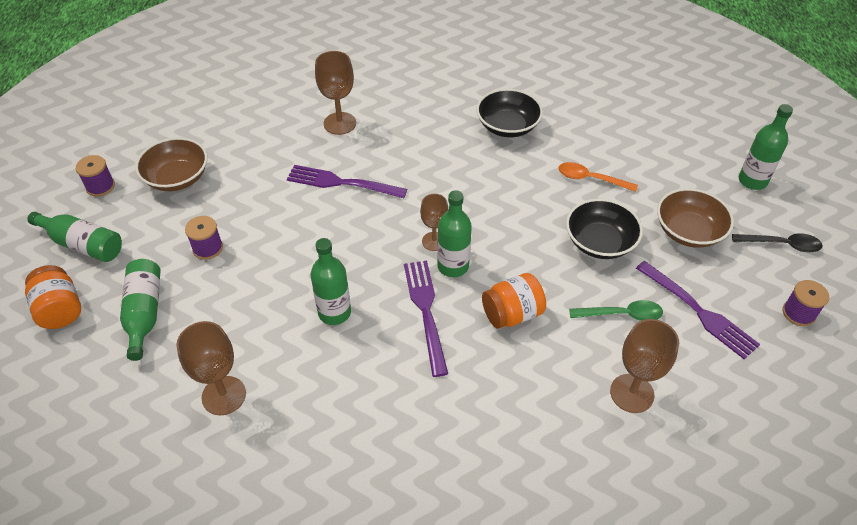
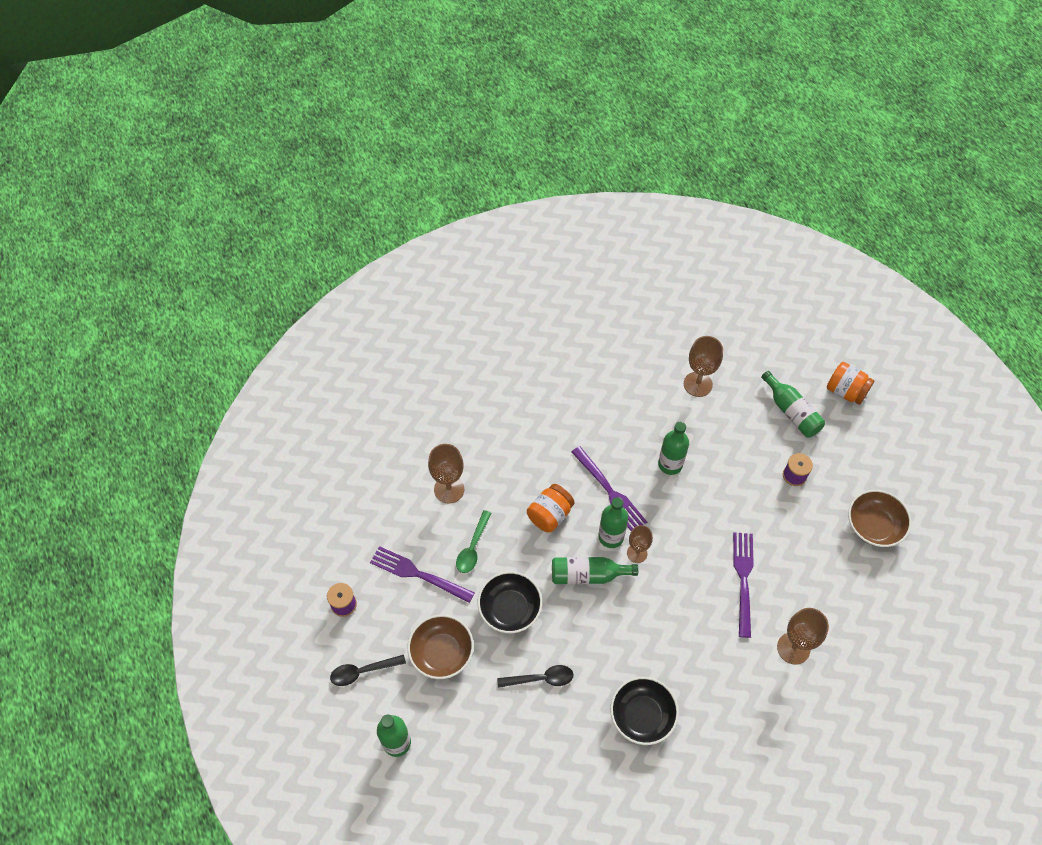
camera: 155 degrees right, 10 degrees up
(83, 244) = (881, 440): green bottle -> green bottle (587, 575)
(100, 186) = (922, 492): purple spool -> none
(342, 183) = (743, 579): purple fork -> purple fork turned 75 degrees counterclockwise
(591, 179) = (540, 679): orange spoon -> black spoon
(621, 314) = (473, 547): green spoon -> green spoon turned 45 degrees counterclockwise

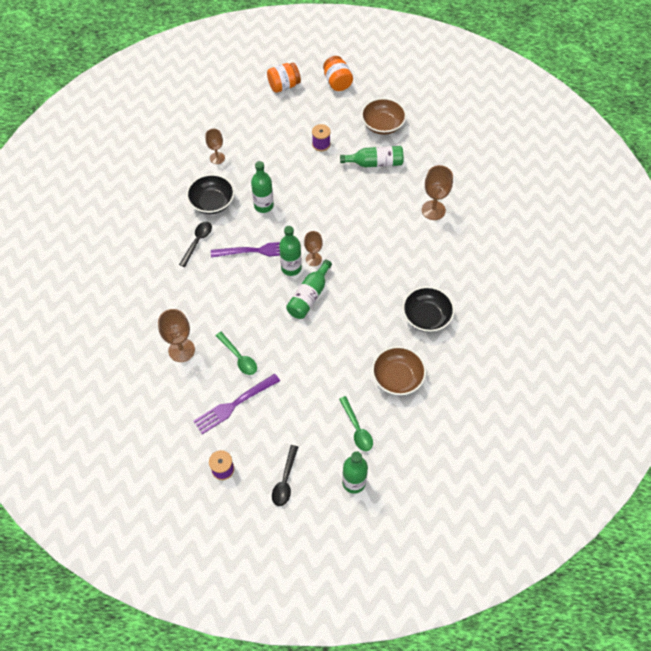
camera: 60 degrees left, 0 degrees up
(442, 652) = (305, 418): brown bowl -> brown bowl (397, 377)
(459, 712) = (357, 428): none -> green spoon
(510, 609) = (301, 357): black bowl -> black bowl (212, 202)
(540, 679) = (364, 364): black spoon -> black spoon (197, 242)
(550, 515) = (249, 296): orange jar -> orange jar (337, 82)
(698, 384) = (217, 158): brown goblet -> brown goblet, size x0.66
(743, 579) = (372, 210): purple fork -> none
(791, 412) = (276, 120): green bottle -> green bottle (375, 163)

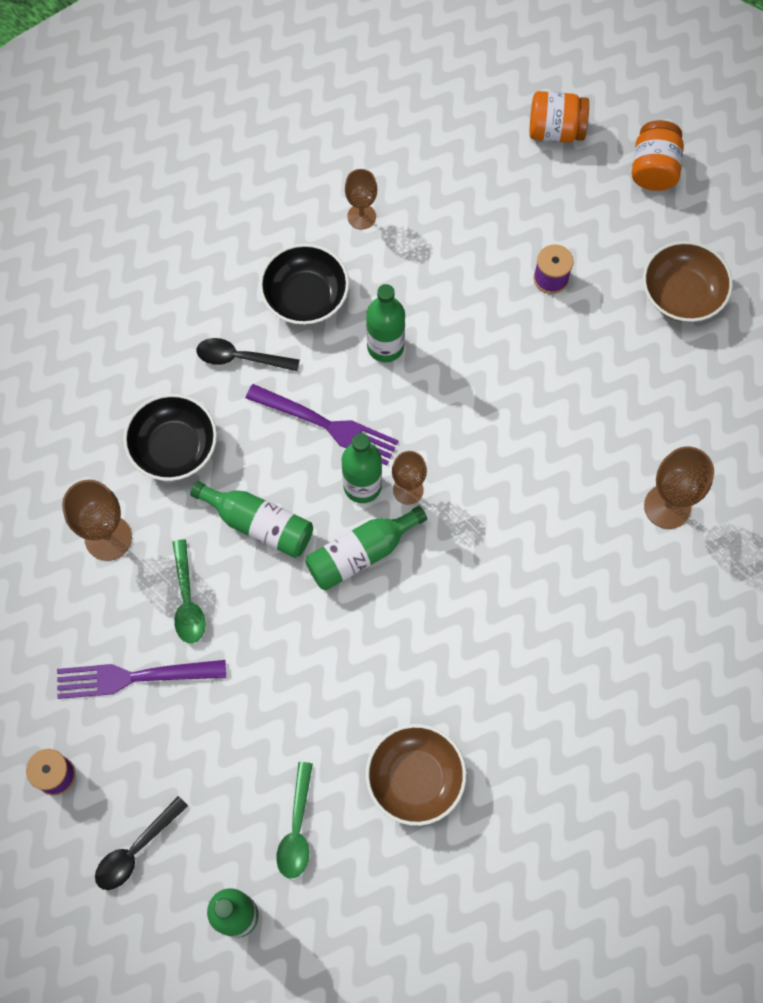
camera: 30 degrees right, 10 degrees up
(197, 242) = (240, 358): black spoon -> black spoon turned 135 degrees counterclockwise
(375, 163) = (622, 363): green bottle -> green bottle (259, 524)
(426, 317) = (530, 698): black bowl -> black bowl (174, 447)

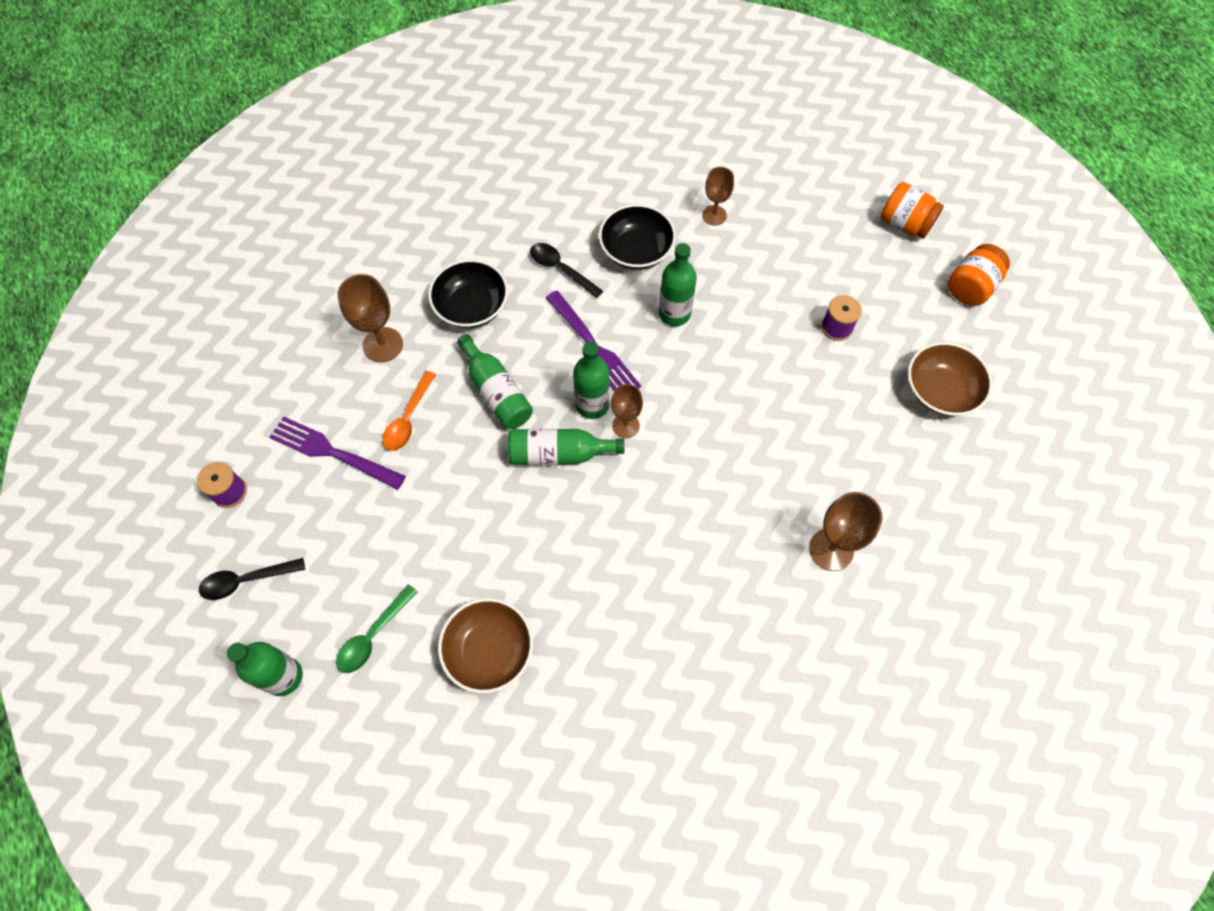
camera: 30 degrees right, 5 degrees down
(187, 600) = (408, 418): green spoon -> orange spoon

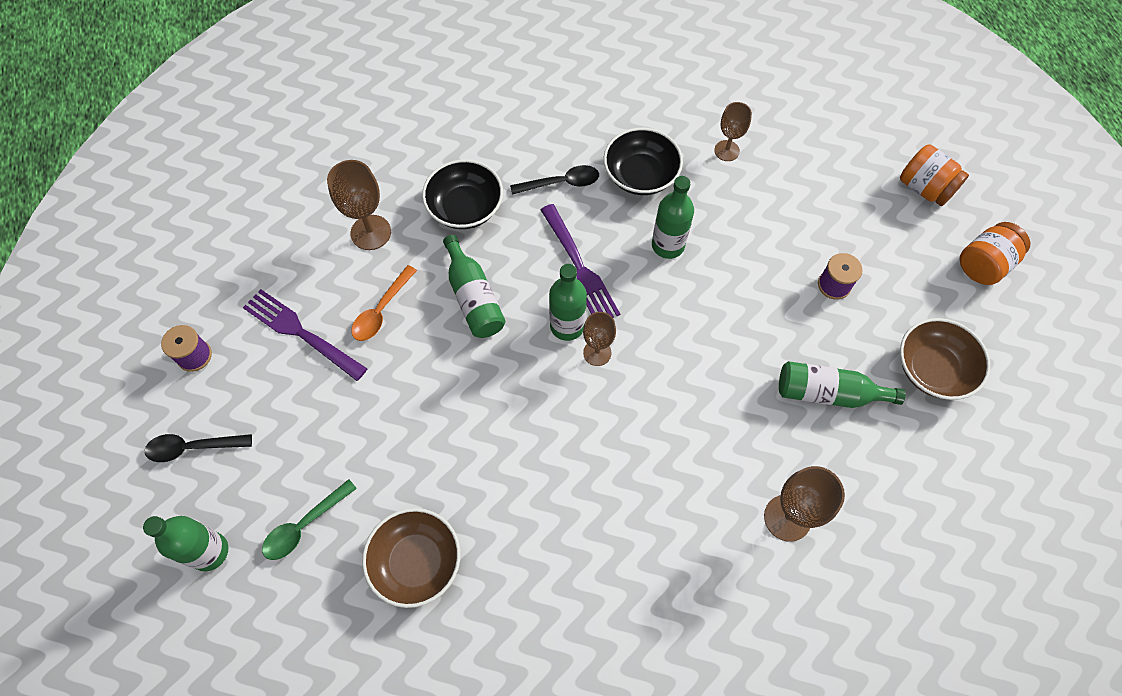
camera: 10 degrees right, 0 degrees up
(558, 454) = (524, 370): green bottle -> green bottle (827, 393)
(561, 269) = (561, 183): black spoon -> black spoon turned 120 degrees clockwise

